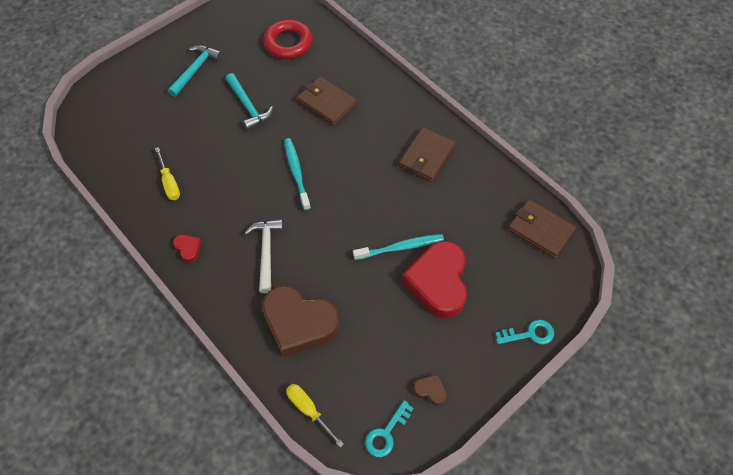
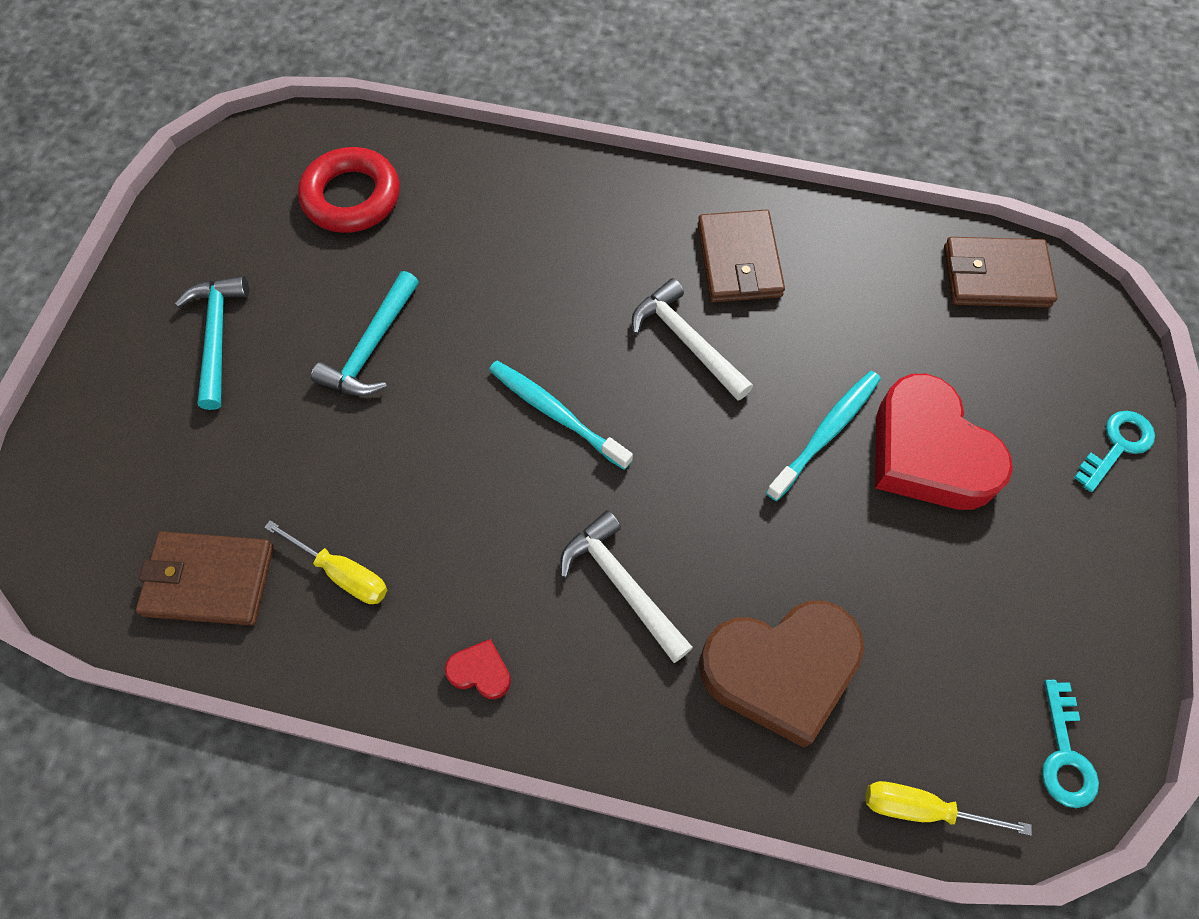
camera: 35 degrees left, 5 degrees up
(248, 106) = (372, 347): turquoise hammer -> turquoise hammer turned 90 degrees clockwise
(326, 103) = (505, 264): brown wallet -> brown wallet (209, 580)
(374, 176) = (687, 341): none -> white hammer
(430, 390) = (1065, 635): brown heart -> none

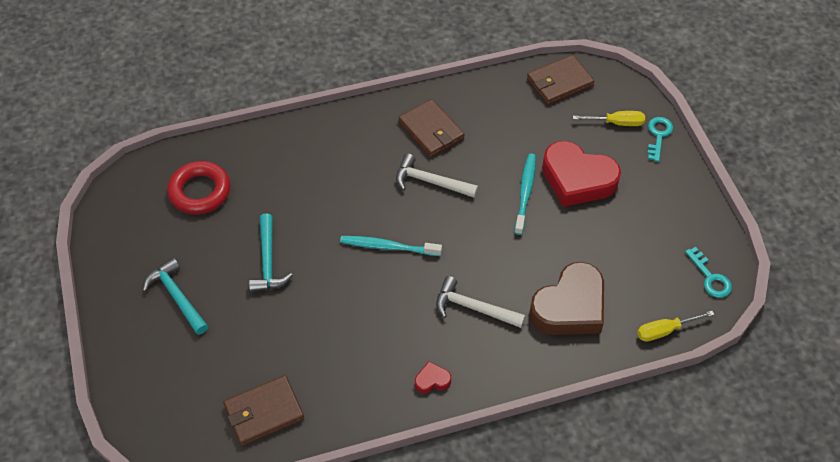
camera: 30 degrees left, 10 degrees down
(343, 573) = (332, 373): yellow screwdriver -> yellow screwdriver (617, 123)

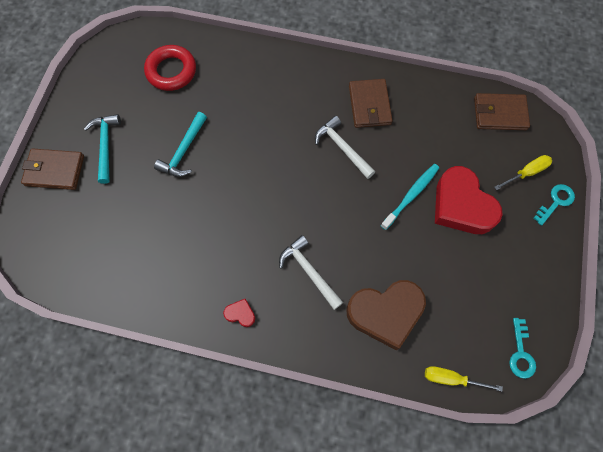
camera: 30 degrees right, 15 degrees up
(264, 412) = (107, 269): brown wallet -> brown wallet (54, 170)
(388, 247) = (276, 185): turquoise toothbrush -> none
(617, 123) = (526, 173): yellow screwdriver -> yellow screwdriver turned 60 degrees counterclockwise

